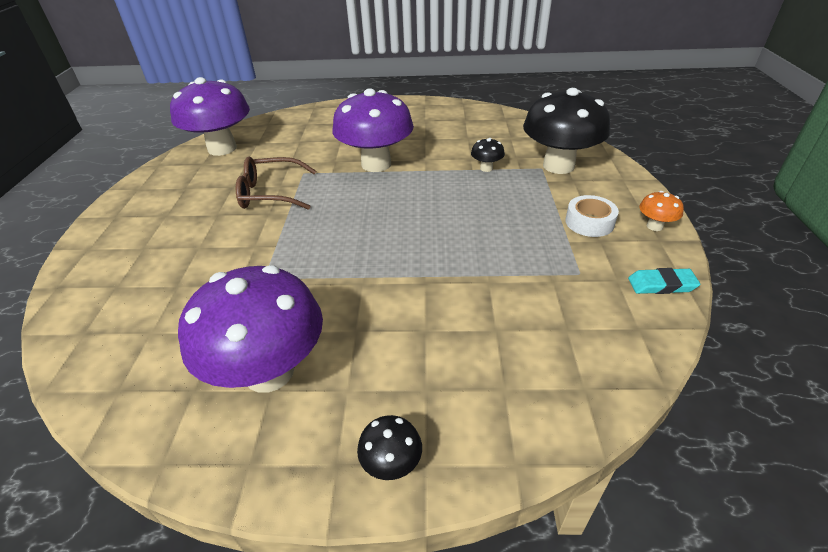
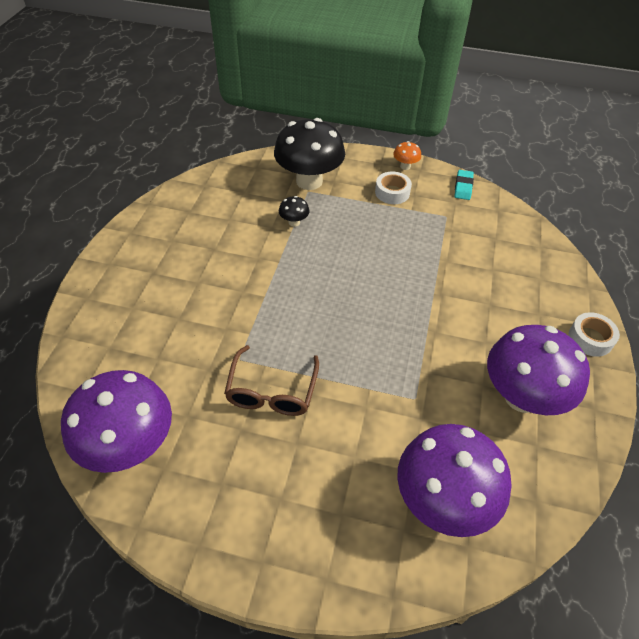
camera: 80 degrees left, 10 degrees up
(376, 164) = (250, 295): purple mushroom -> purple mushroom (442, 500)
(391, 464) = (590, 338): black mushroom -> white tape

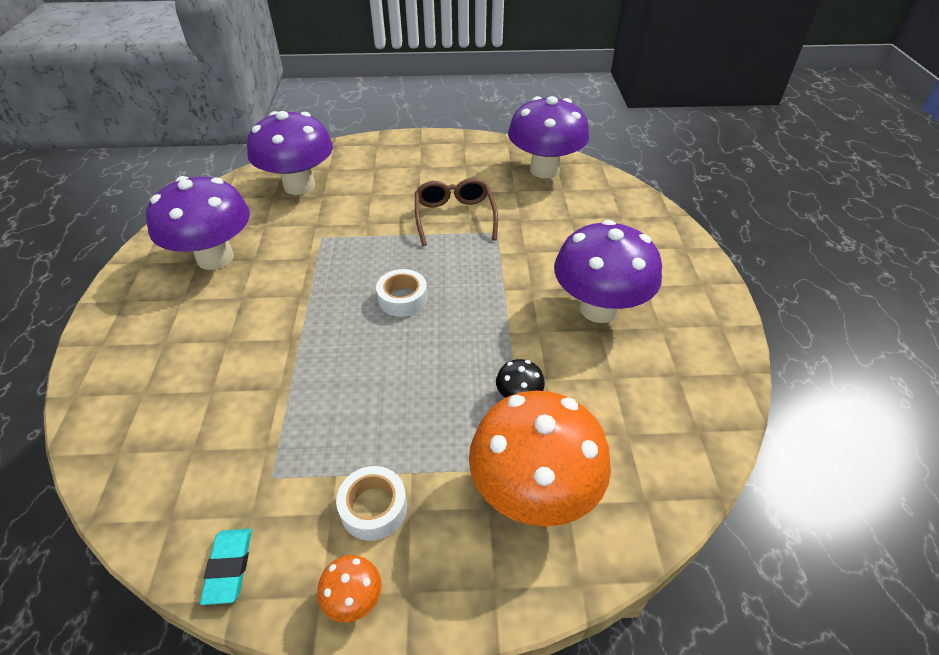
camera: 165 degrees right, 5 degrees down
(203, 263) = (598, 309): none -> purple mushroom
(309, 181) = (533, 492): black mushroom -> orange mushroom
(590, 338) = (110, 327): white tape -> white tape (402, 299)

